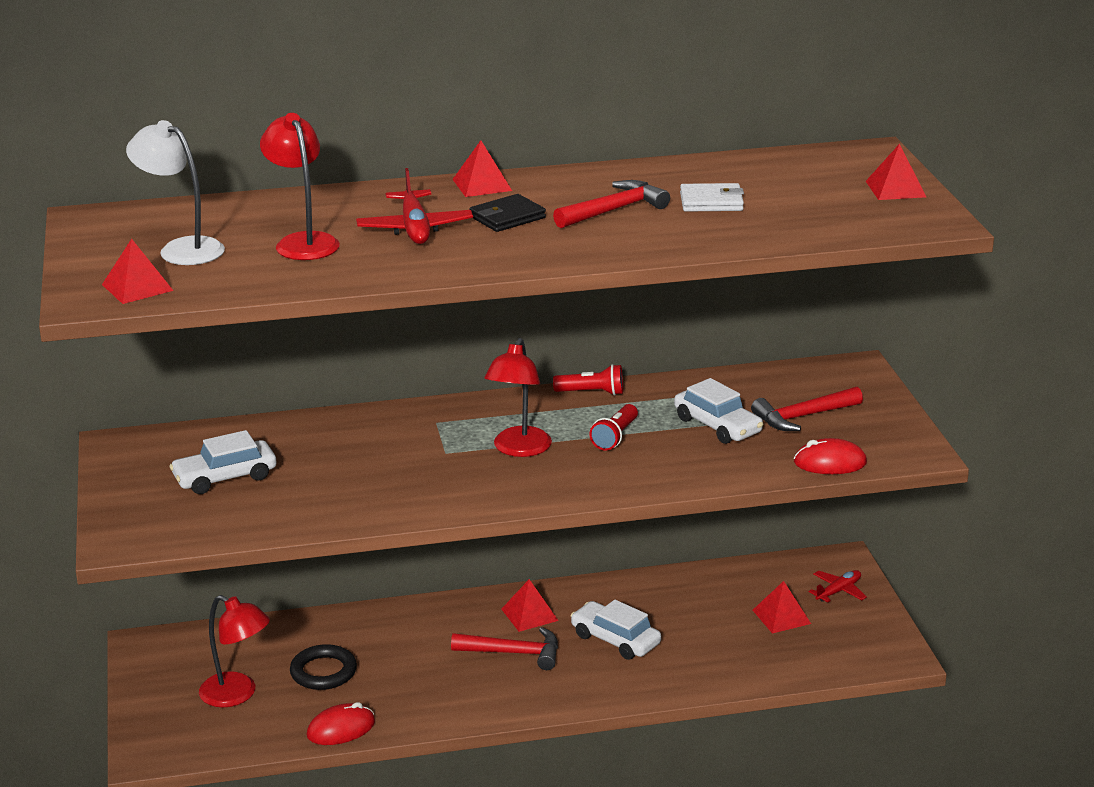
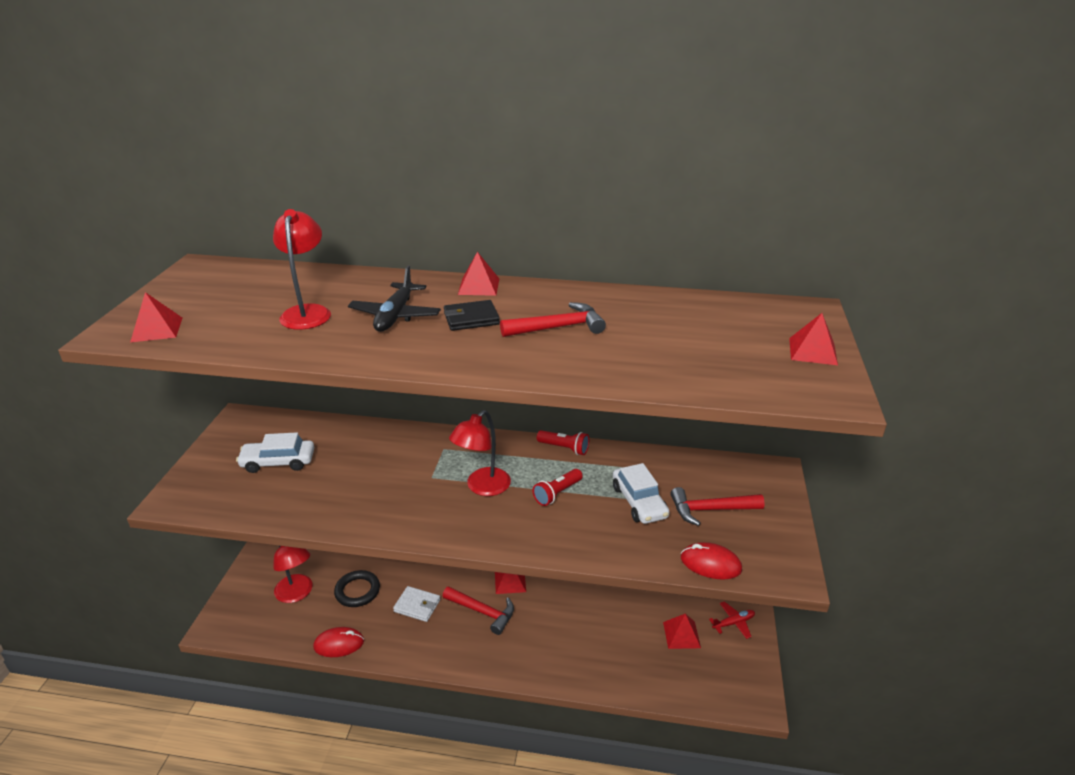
camera: 20 degrees right, 5 degrees up
(181, 249) = (223, 302): white lamp -> none
(414, 229) = (395, 316): red plane -> black plane
(615, 639) = (555, 620): white car -> none
(711, 202) = (642, 334): white wallet -> white wallet (417, 606)

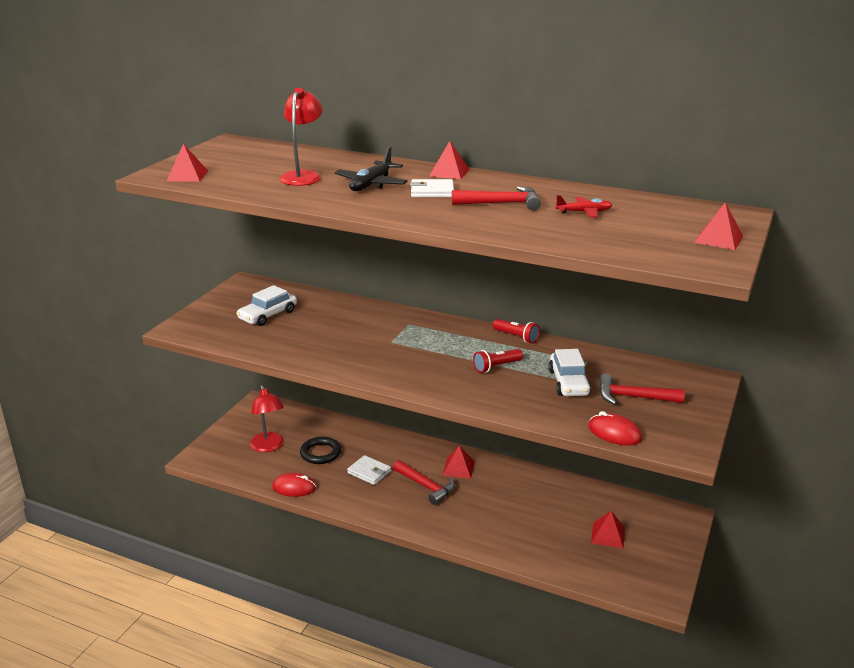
camera: 15 degrees right, 5 degrees down
(278, 462) = (268, 315): white car -> white car turned 60 degrees counterclockwise
(471, 318) = (432, 191): black wallet -> white wallet
(482, 487) = (432, 354): red lamp -> none
(733, 623) = (663, 535): red plane -> red plane (584, 212)

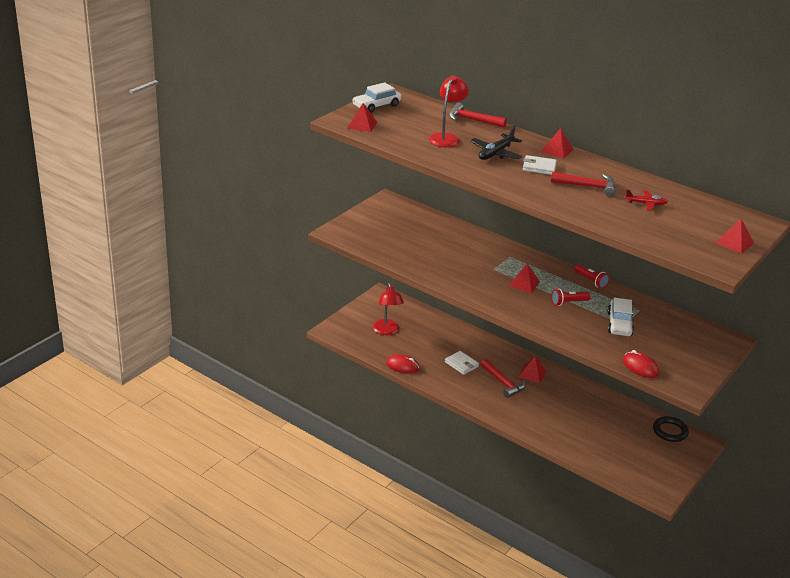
camera: 10 degrees right, 5 degrees up
(268, 315) = (403, 231): white car -> white car (376, 106)
(320, 453) = (426, 343): black ring -> black ring (670, 431)
(608, 535) = (635, 444): red pyramid -> red pyramid (524, 283)
(633, 397) = (664, 343): red hammer -> red hammer (472, 120)

